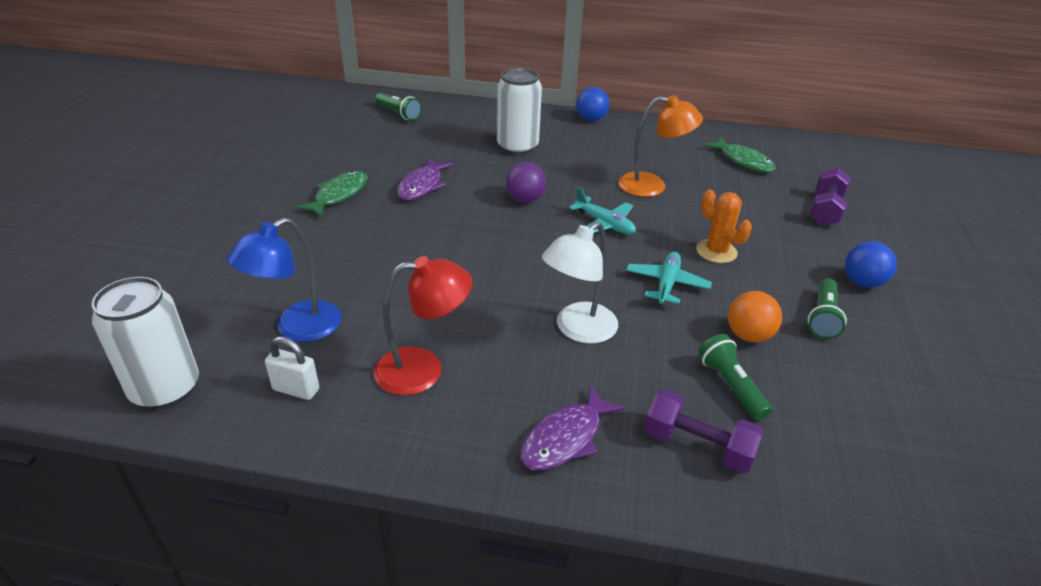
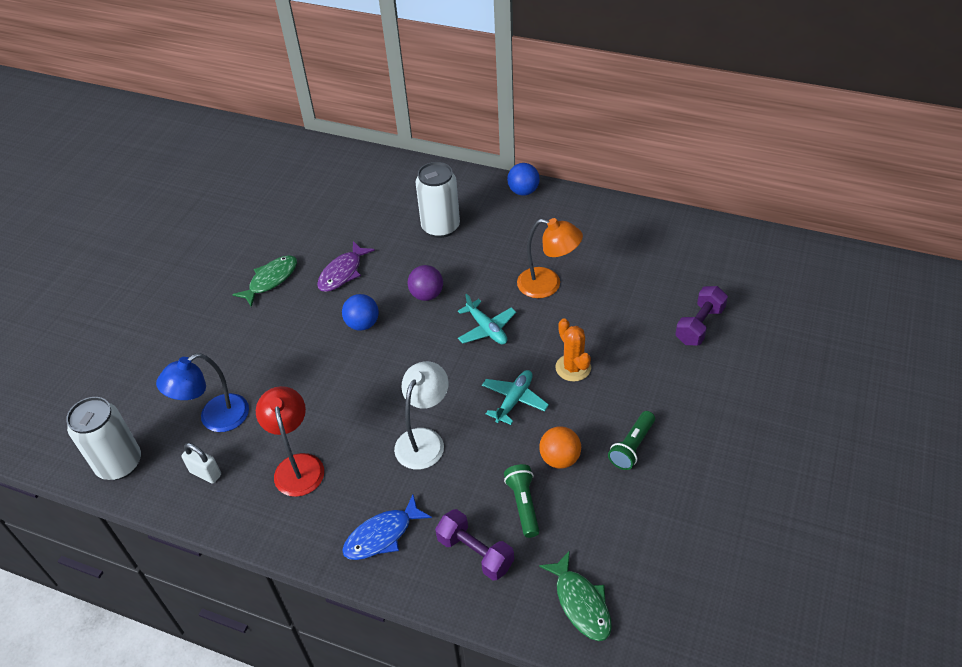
camera: 15 degrees right, 10 degrees up
(399, 114) = (344, 176): green flashlight -> none
(423, 369) = (297, 465): red lamp -> red lamp turned 105 degrees counterclockwise
(565, 438) = (382, 535): purple fish -> blue fish
(578, 330) = (424, 440): white lamp -> white lamp turned 150 degrees clockwise
(743, 161) = (650, 256): green fish -> green fish (581, 603)
(862, 282) = (688, 413): blue ball -> blue ball (362, 324)

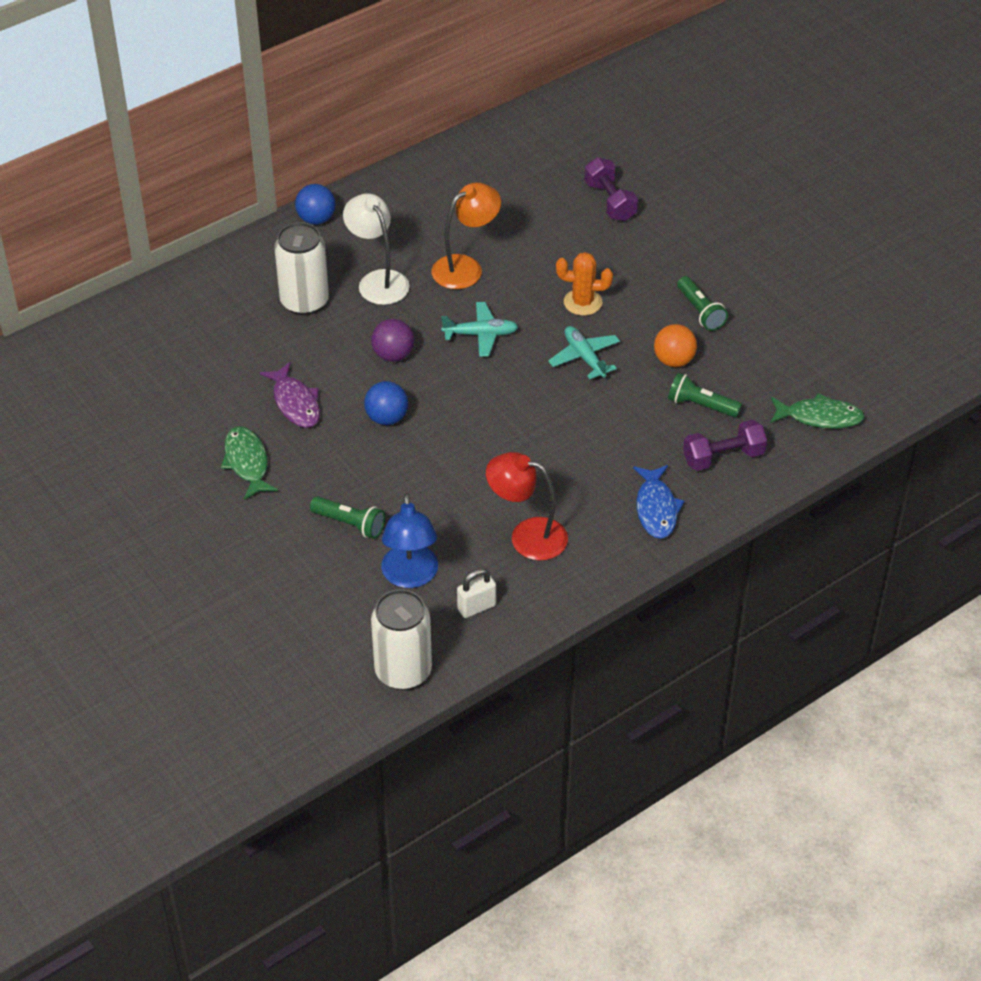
camera: 60 degrees left, 0 degrees up
(247, 359) = (350, 524): none -> green flashlight
(424, 440) = (576, 436): white lamp -> white lamp (378, 280)

